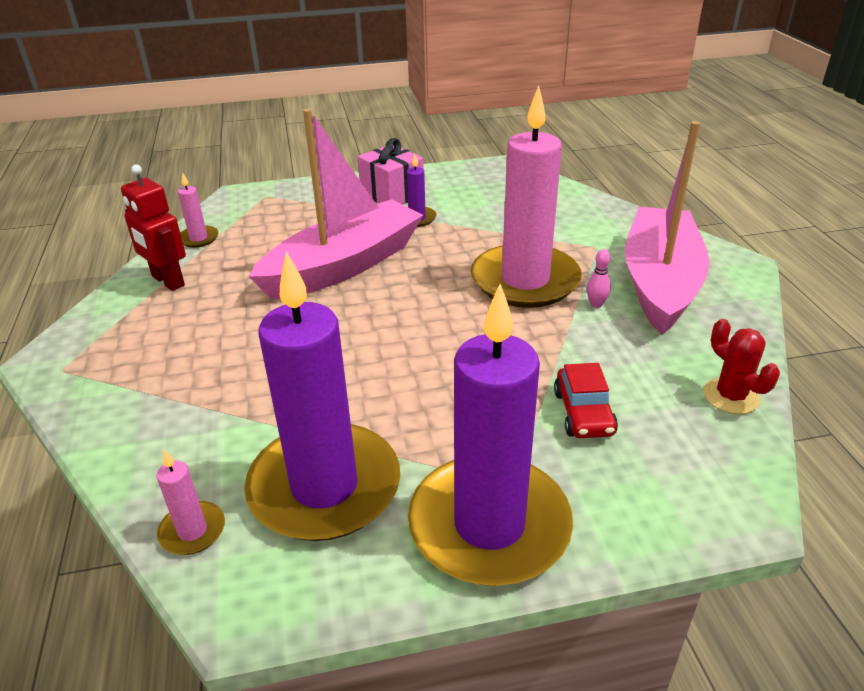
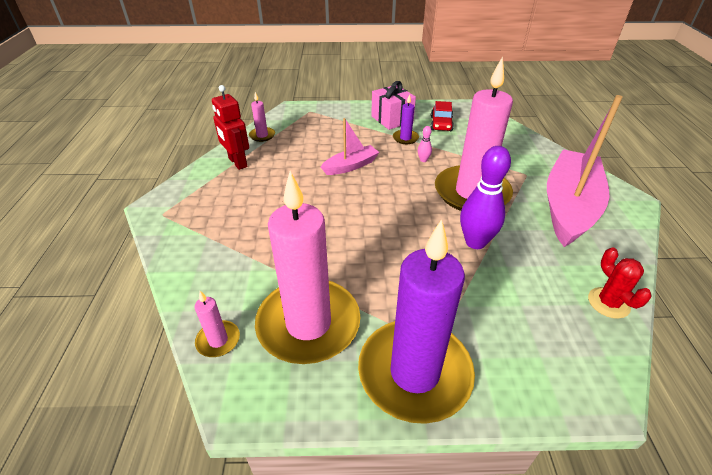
camera: 10 degrees right, 5 degrees up
(324, 487) = (308, 324): purple candle -> pink candle
(344, 266) = (351, 166): pink boat -> pink boat, size x0.49
(542, 345) = (475, 242): none -> purple bowling pin
(583, 413) = (496, 298): red car -> red car (441, 124)
(596, 304) = (519, 217): pink bowling pin -> pink bowling pin (423, 160)

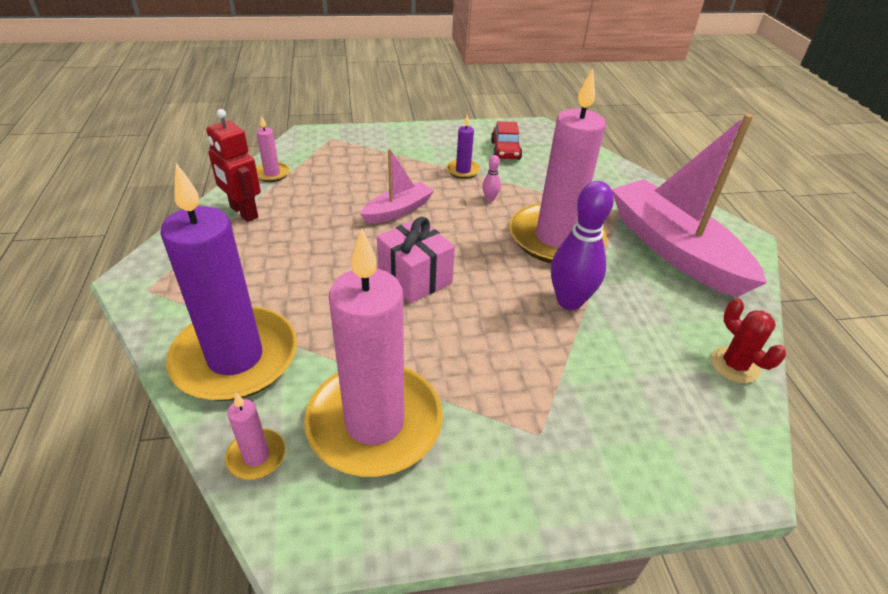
camera: 10 degrees left, 0 degrees up
(392, 119) = (442, 146): pink gift -> pink gift (415, 278)
(414, 372) = (519, 473): purple candle -> purple candle (235, 358)
(569, 206) = (673, 249): pink boat -> pink boat turned 45 degrees counterclockwise

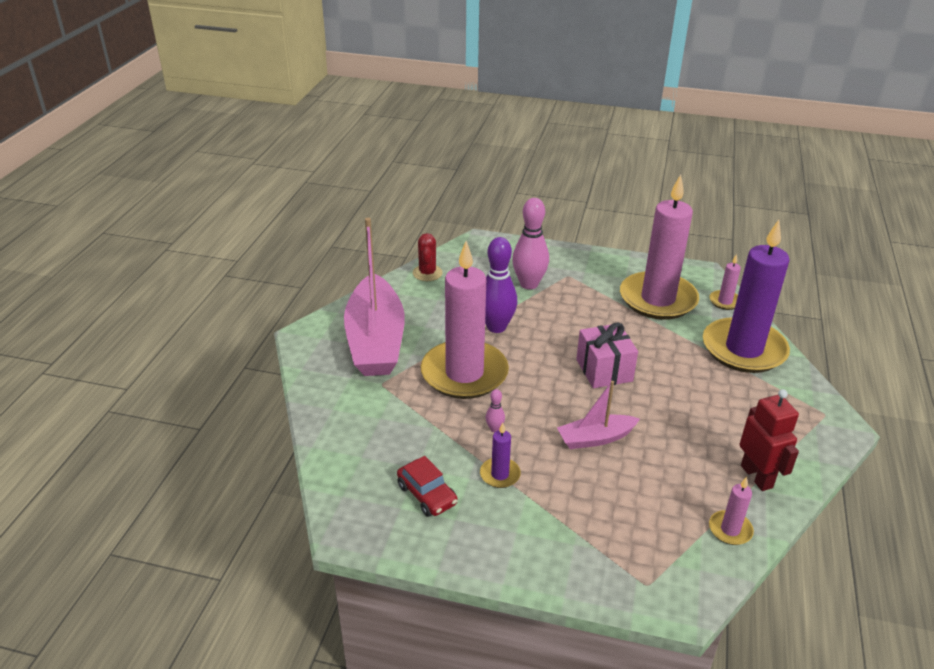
camera: 155 degrees left, 5 degrees down
(505, 150) = (427, 495): red car -> red car turned 120 degrees clockwise
(584, 390) = (529, 284): none -> pink bowling pin

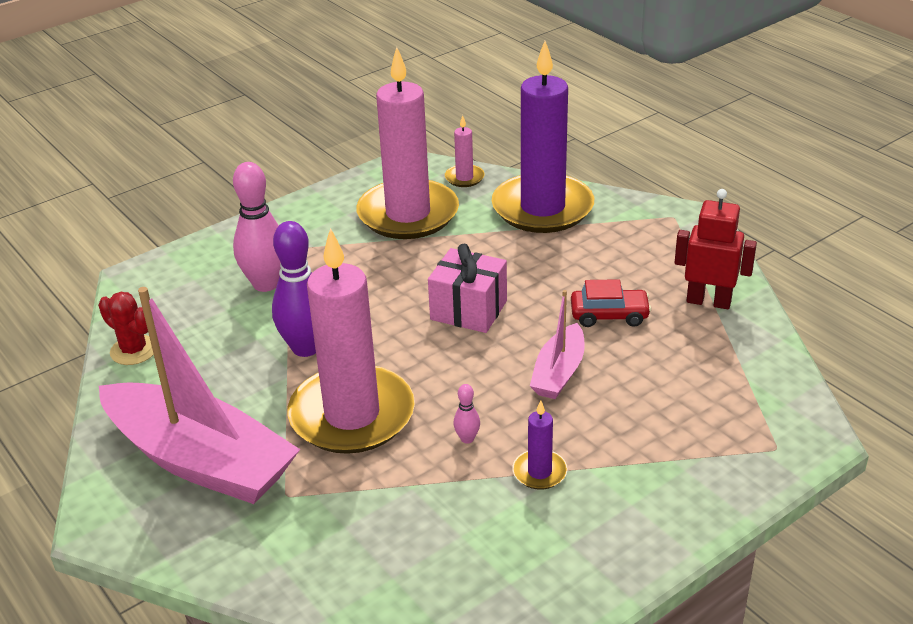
camera: 50 degrees left, 0 degrees up
(427, 495) = (512, 548): red car -> red car (609, 315)
(730, 530) = (756, 356): pink candle -> none

